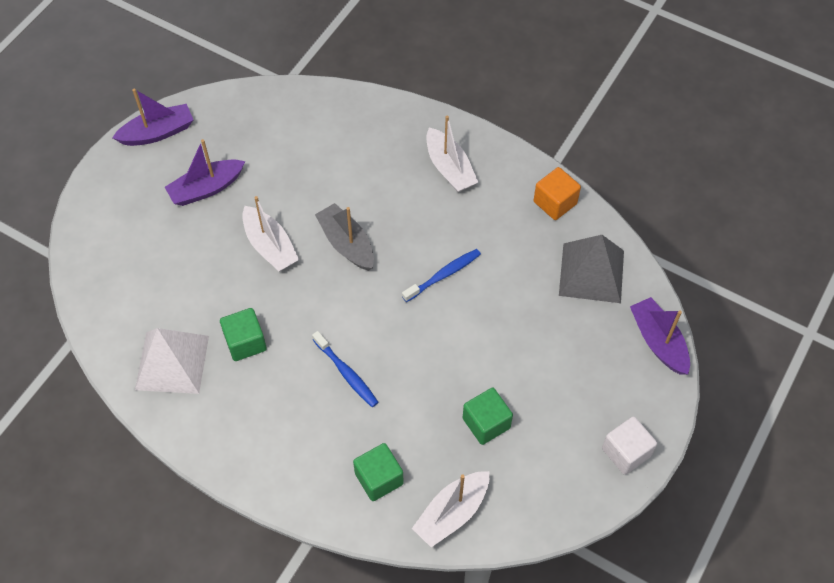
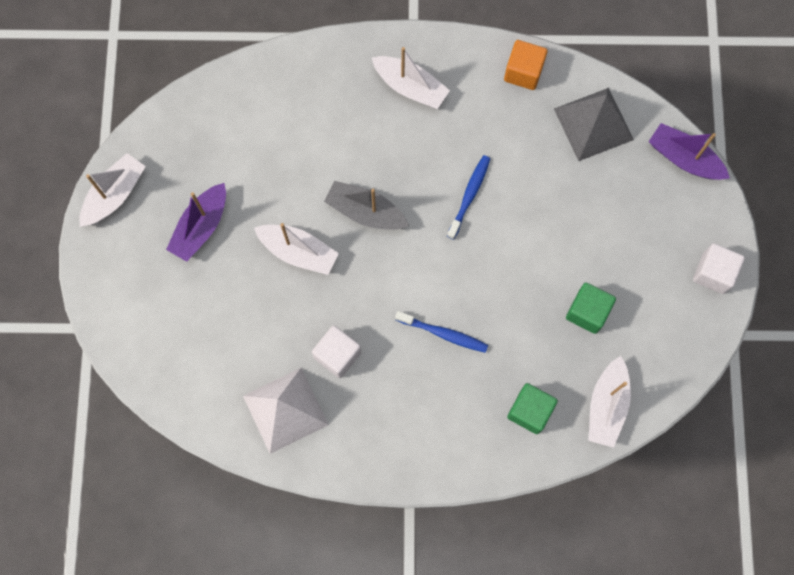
camera: 30 degrees left, 15 degrees up
(157, 133) = (115, 195): purple boat -> white boat
(245, 342) = (337, 355): green cube -> white cube

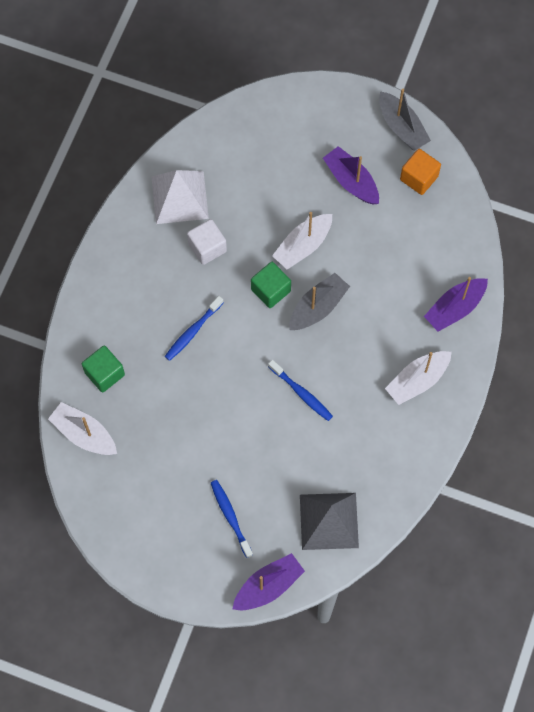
camera: 110 degrees right, 5 degrees down
(115, 195) = (402, 127): white boat -> grey boat
(315, 75) = (455, 308): none -> purple boat
(523, 72) = (399, 480): orange cube -> orange cube (419, 178)
(587, 312) = (166, 449): green cube -> green cube (270, 290)
(631, 220) = (230, 517): none -> blue toothbrush
(713, 273) = (157, 566): white cube -> none

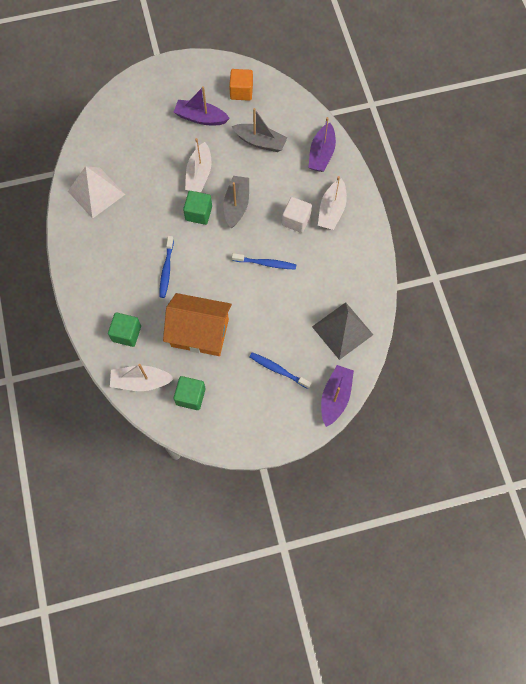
camera: 35 degrees left, 0 degrees up
(122, 483) = (190, 396): none -> green cube
(179, 423) = (200, 333): none -> orange house
(207, 247) = (137, 212): white cube -> white cube (296, 220)
(402, 127) = (208, 68): grey boat -> grey boat (260, 142)

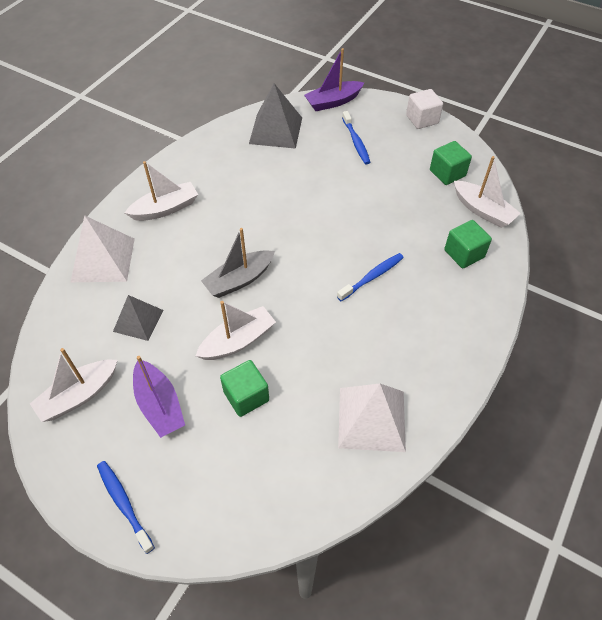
camera: 135 degrees left, 15 degrees down
(198, 213) = (284, 302): green cube -> green cube (246, 396)
(200, 333) = (393, 207): orange house -> none
(241, 91) = (79, 395): orange cube -> white boat
(260, 142) = (138, 320): grey boat -> grey pyramid
(265, 263) = (275, 213): blue toothbrush -> blue toothbrush (124, 504)
(296, 220) = (205, 225): white cube -> white cube (422, 119)
(321, 153) = (103, 260): purple boat -> white pyramid

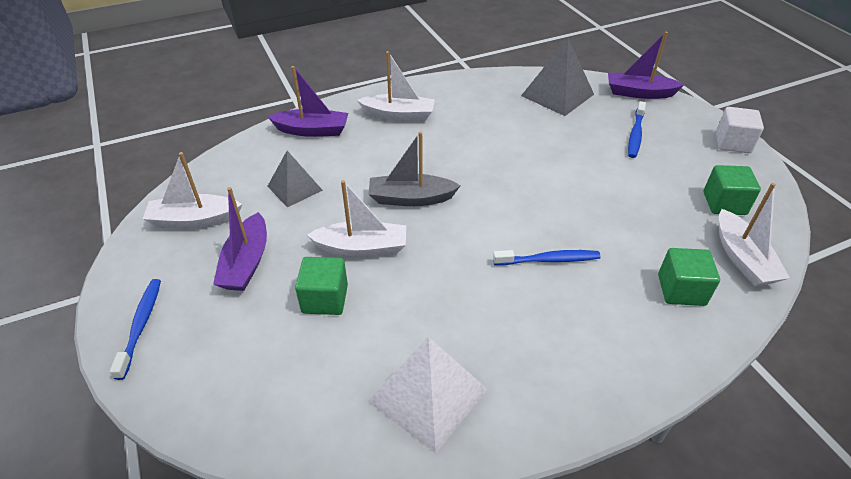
camera: 35 degrees right, 10 degrees down
(103, 260) = (312, 130): white pyramid -> purple boat

